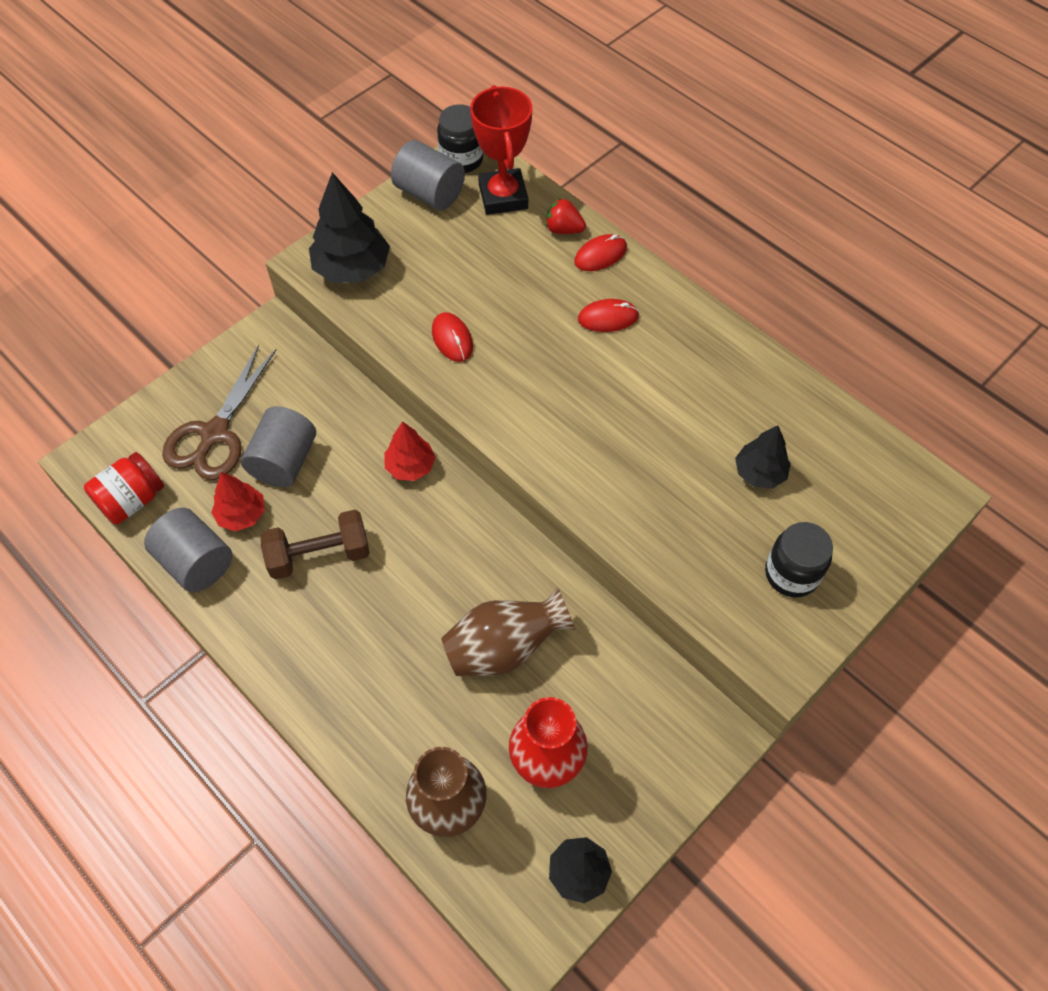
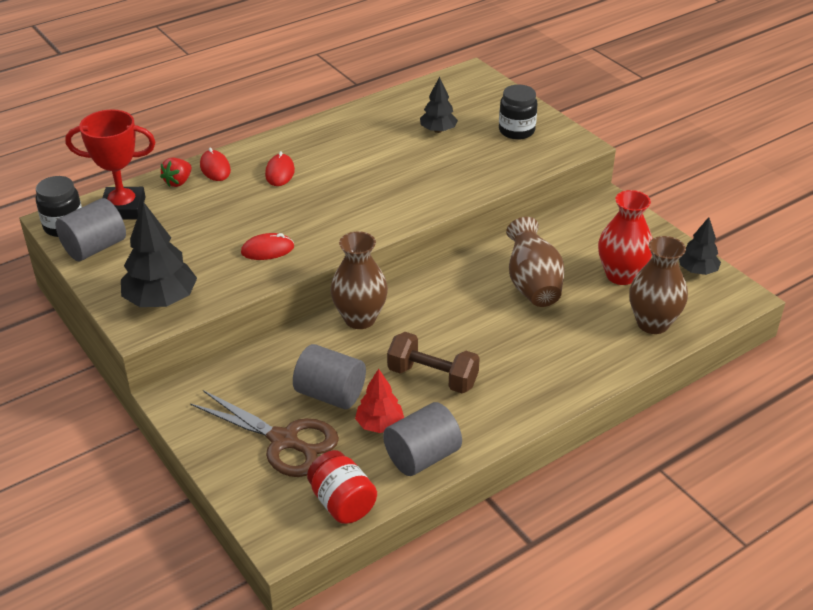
camera: 80 degrees left, 20 degrees down
(319, 555) = (432, 377): brown dumbbell -> brown dumbbell turned 60 degrees counterclockwise
(410, 466) = (360, 319): red tree -> brown vase

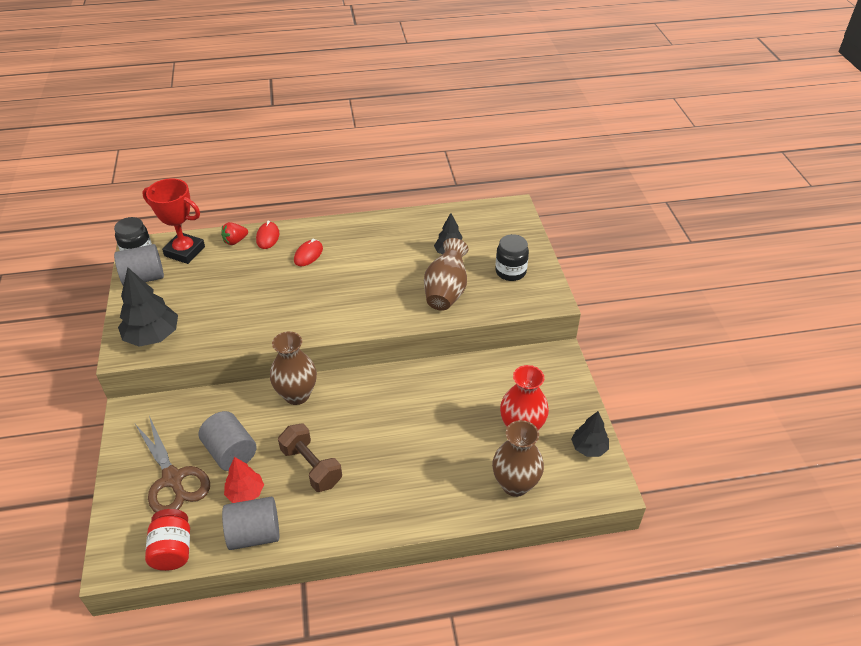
camera: 25 degrees right, 5 degrees up
(267, 250) = (251, 319): red mouse -> none
(532, 285) = (444, 412): brown vase -> brown vase (446, 292)

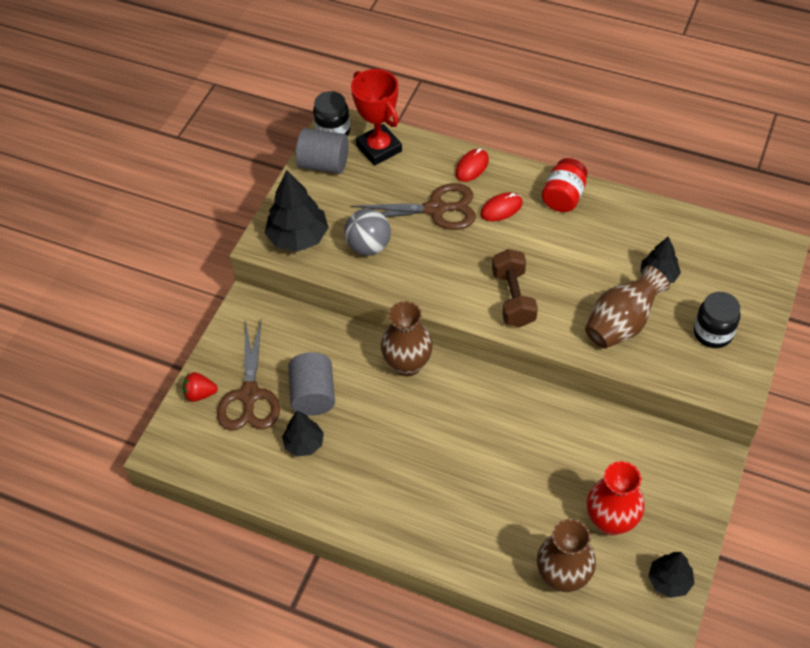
camera: 35 degrees right, 10 degrees up
(173, 550) = (215, 465): red jar -> red jar (563, 197)
(218, 319) = (368, 246): none -> grey ball
(235, 241) = (436, 157): red strawberry -> red strawberry (200, 394)
(245, 493) = (304, 443): red tree -> black tree
(254, 534) = (290, 489): grey cylinder -> none
(257, 274) = (436, 209): none -> brown scissors
(311, 467) = (377, 449): brown dumbbell -> brown dumbbell (513, 298)

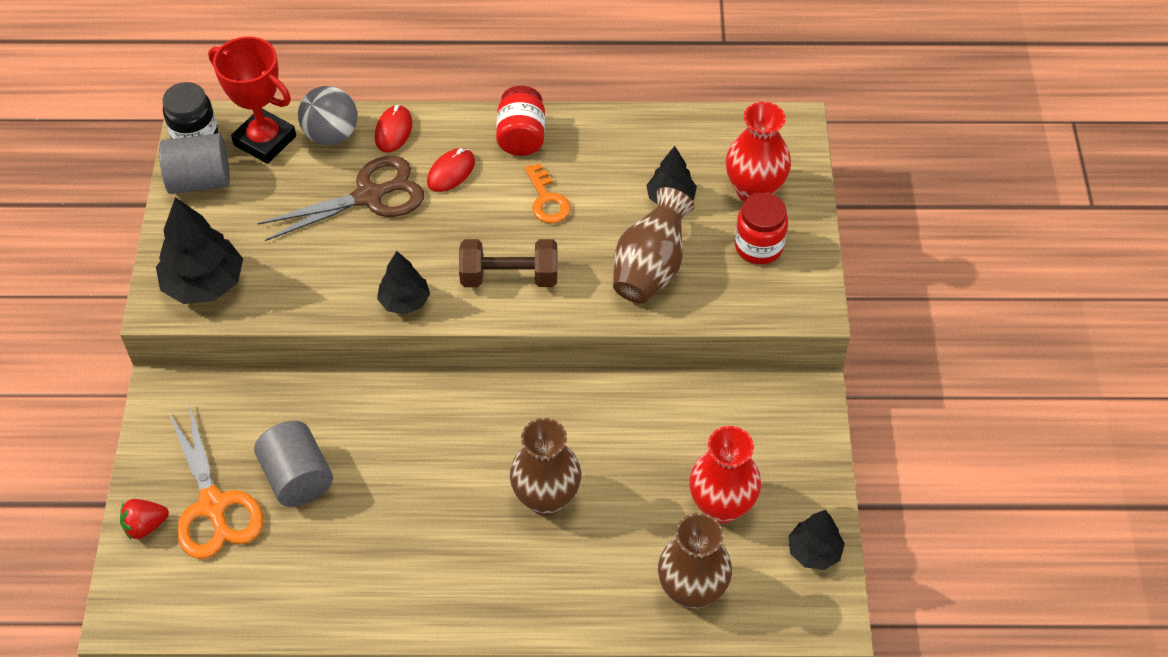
camera: 25 degrees left, 0 degrees up
(249, 395) = (213, 505): brown scissors -> orange scissors
(304, 443) = (310, 542): black tree -> black tree (404, 301)
(368, 246) = (302, 267): grey ball -> grey ball (331, 135)
(407, 364) = (403, 400): brown vase -> brown vase (546, 498)
(513, 298) = (509, 277): brown dumbbell -> brown dumbbell turned 60 degrees counterclockwise
(564, 249) = (547, 200): none -> orange key
(713, 333) = (758, 246): black jar -> red jar
(726, 289) = (754, 191): none -> red vase

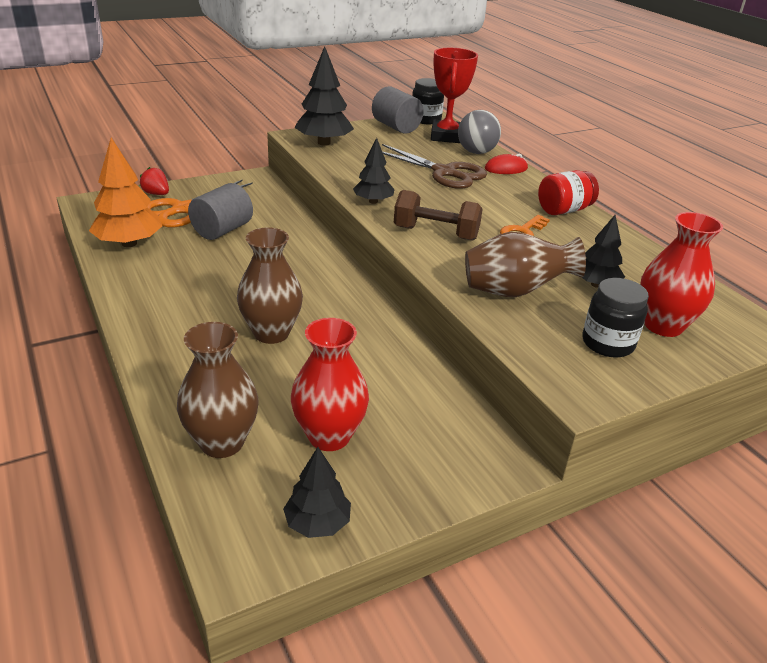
camera: 60 degrees right, 20 degrees down
(274, 589) = (129, 243): none -> orange tree
(451, 172) = (499, 193): red mouse -> none
(509, 277) = (435, 233): brown dumbbell -> brown dumbbell turned 45 degrees counterclockwise
(758, 246) = (607, 343): red jar -> black jar

